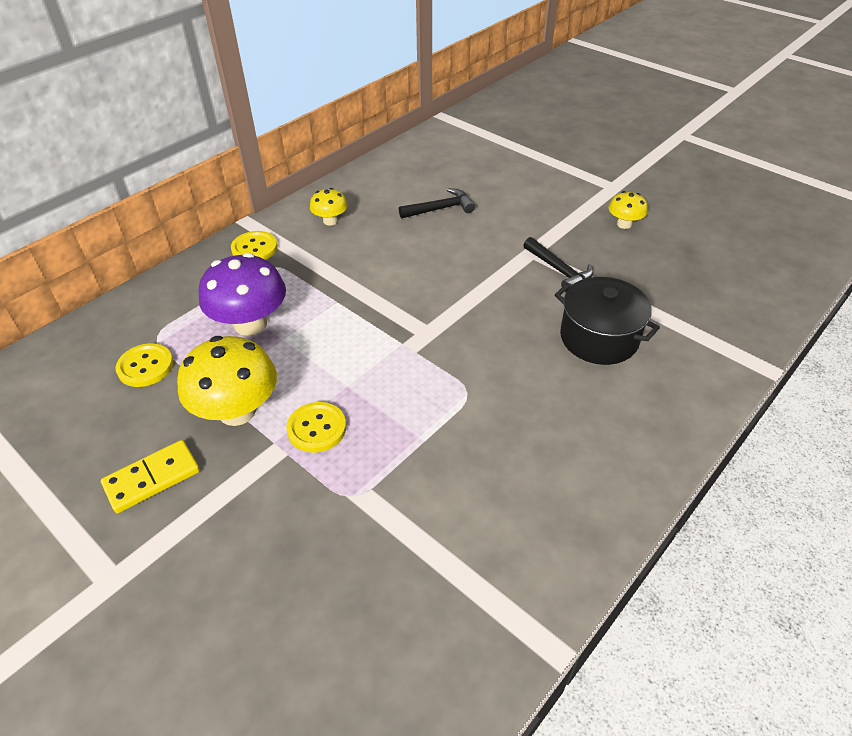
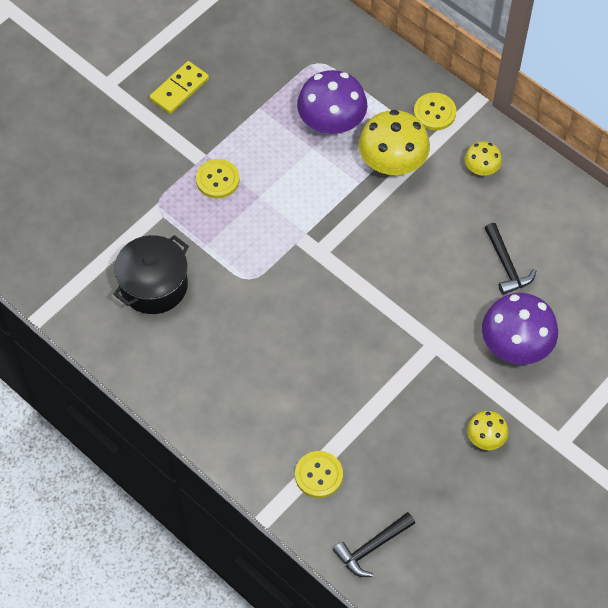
camera: 90 degrees right, 15 degrees up
(145, 366) = (284, 63): yellow button -> yellow button (318, 475)
(152, 478) = (179, 89): yellow domino -> yellow domino turned 75 degrees clockwise
(237, 411) = (236, 128): yellow mushroom -> yellow mushroom (392, 163)
(525, 206) = (515, 346): none -> purple mushroom
(559, 270) = (405, 365): black hammer -> black hammer (372, 547)
(599, 338) = (310, 385): black pot -> black pot (154, 285)

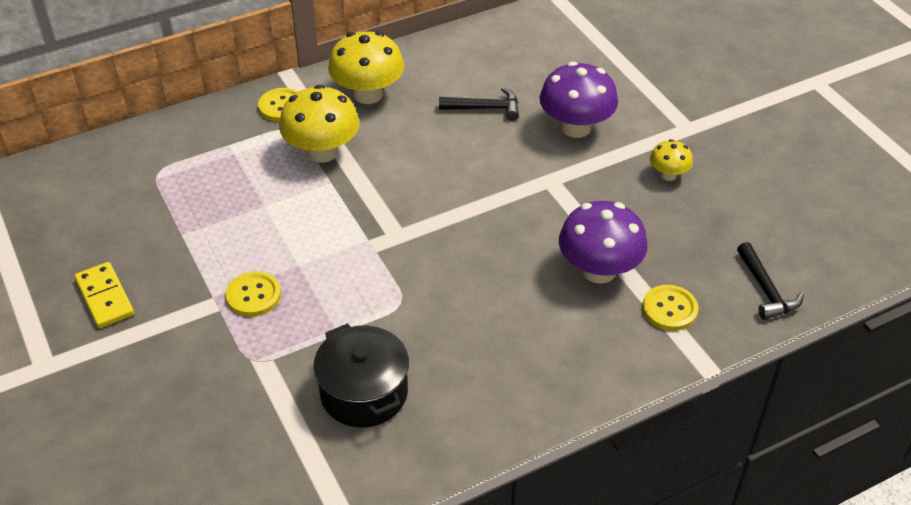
camera: 70 degrees left, 15 degrees down
(331, 123) = (243, 183): purple mushroom -> purple mushroom (599, 270)
(481, 169) = (368, 94): yellow mushroom -> yellow mushroom, size x1.89

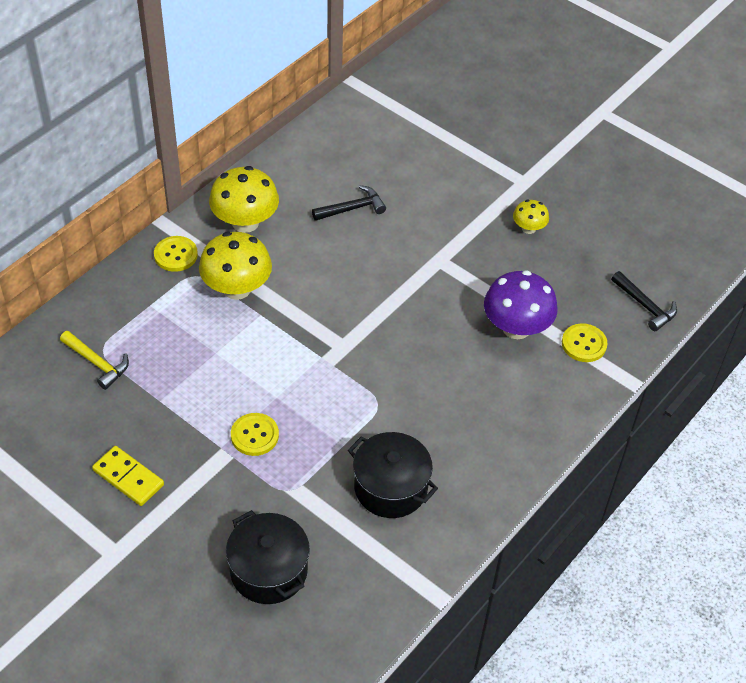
camera: 25 degrees left, 5 degrees up
(145, 183) = (97, 363): none -> yellow hammer
(184, 435) = (269, 570): none -> black pot
(576, 127) = (435, 206): purple mushroom -> none

